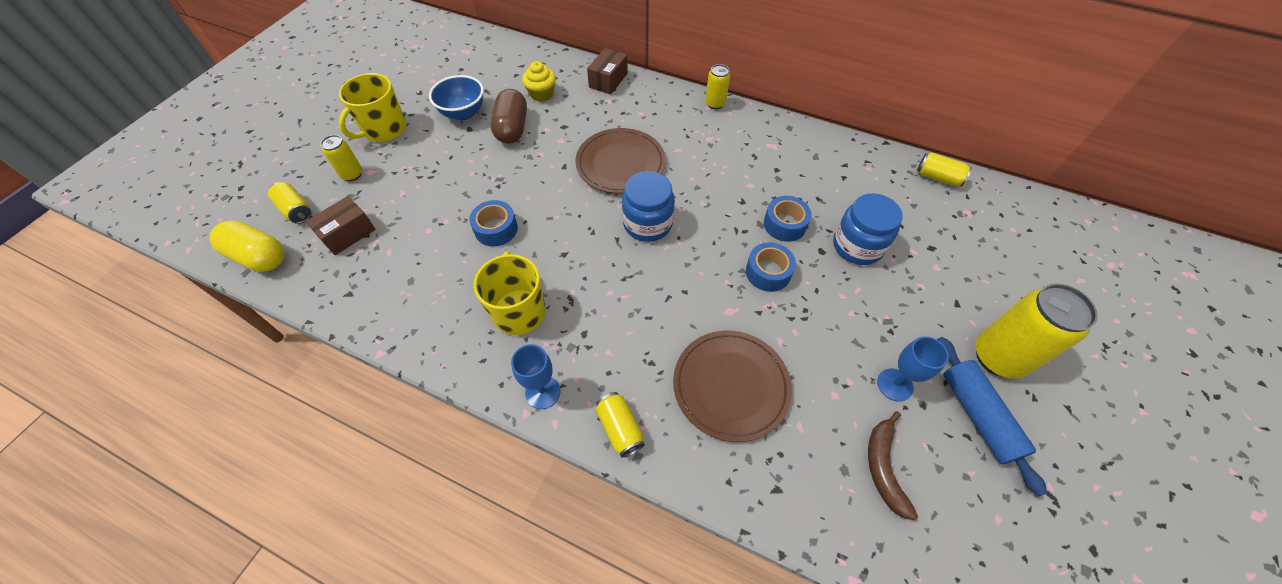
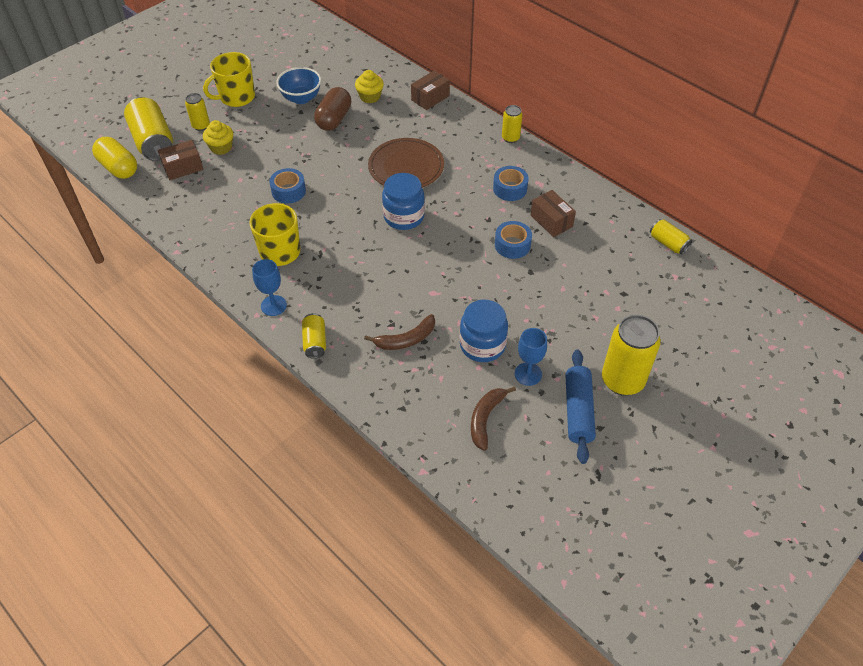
camera: 20 degrees right, 5 degrees down
(296, 210) = (153, 142): yellow can -> yellow can, size x1.90
(388, 195) = (221, 147): none -> yellow cupcake
(731, 386) = (406, 339): brown plate -> brown banana
(768, 272) = (478, 275): blue tape -> blue tape (510, 189)
(809, 184) = (551, 221): none -> brown box
(857, 246) = (562, 276): blue jar -> blue jar (482, 345)

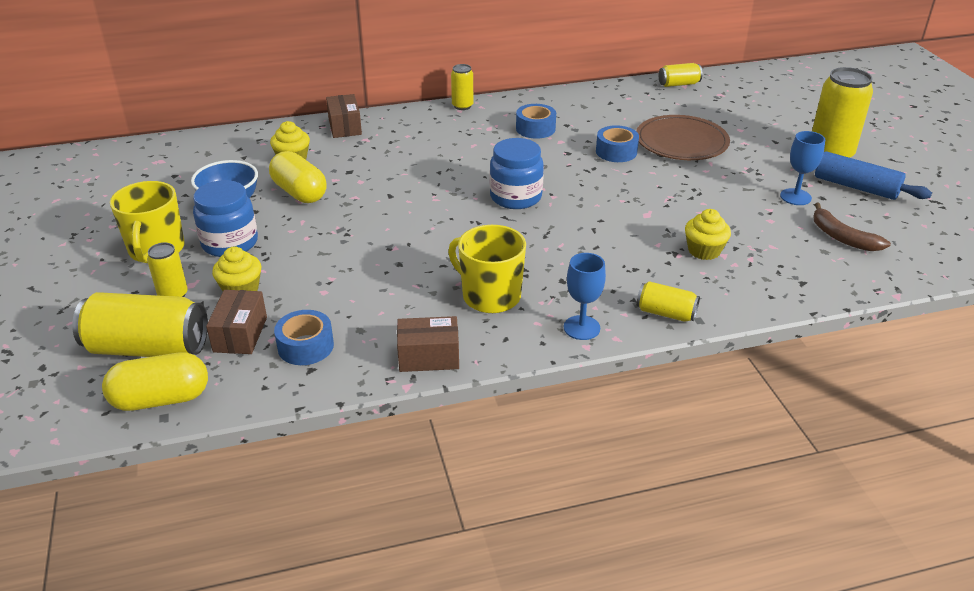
camera: 60 degrees left, 15 degrees down
(288, 191) = (389, 260): blue tape -> blue tape (305, 346)
(334, 119) = (299, 192): brown capsule -> yellow capsule
(406, 167) = (438, 172): brown plate -> brown plate (681, 142)
(406, 339) = (704, 251): brown banana -> yellow cupcake
(482, 345) = (742, 209): blue jar -> blue jar (230, 243)
(551, 221) = (601, 123): brown box -> brown box (428, 357)

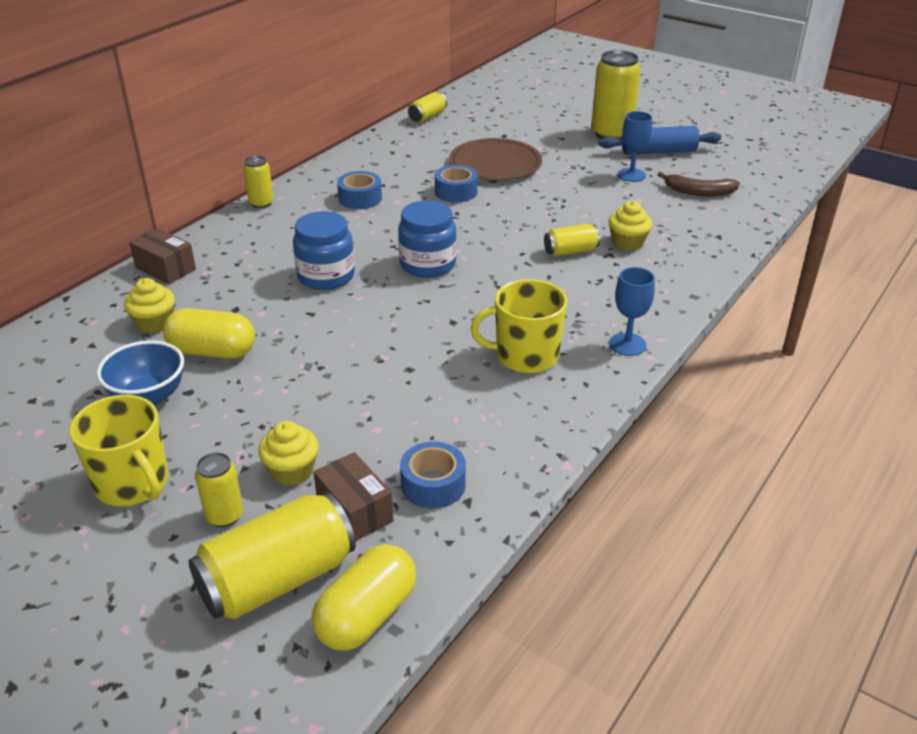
camera: 40 degrees left, 0 degrees up
(230, 243) = (210, 434): blue jar -> blue jar (326, 276)
(428, 357) = (549, 432): brown box -> none
(666, 313) = (667, 302): yellow can -> yellow can (570, 251)

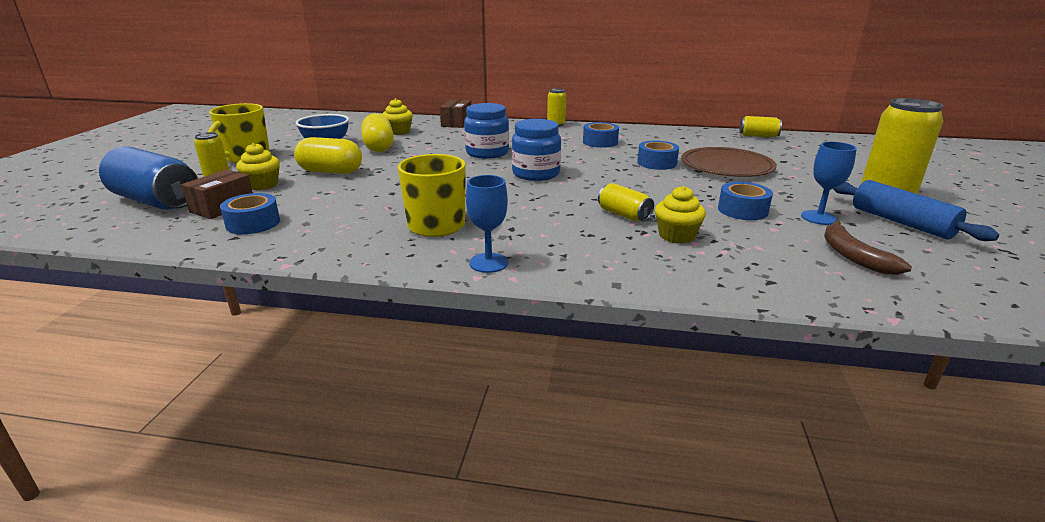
camera: 65 degrees right, 10 degrees down
(277, 580) = (156, 201): yellow can -> blue can
(367, 615) = (114, 229): yellow capsule -> yellow capsule (331, 172)
(597, 197) = (742, 210): none -> blue tape

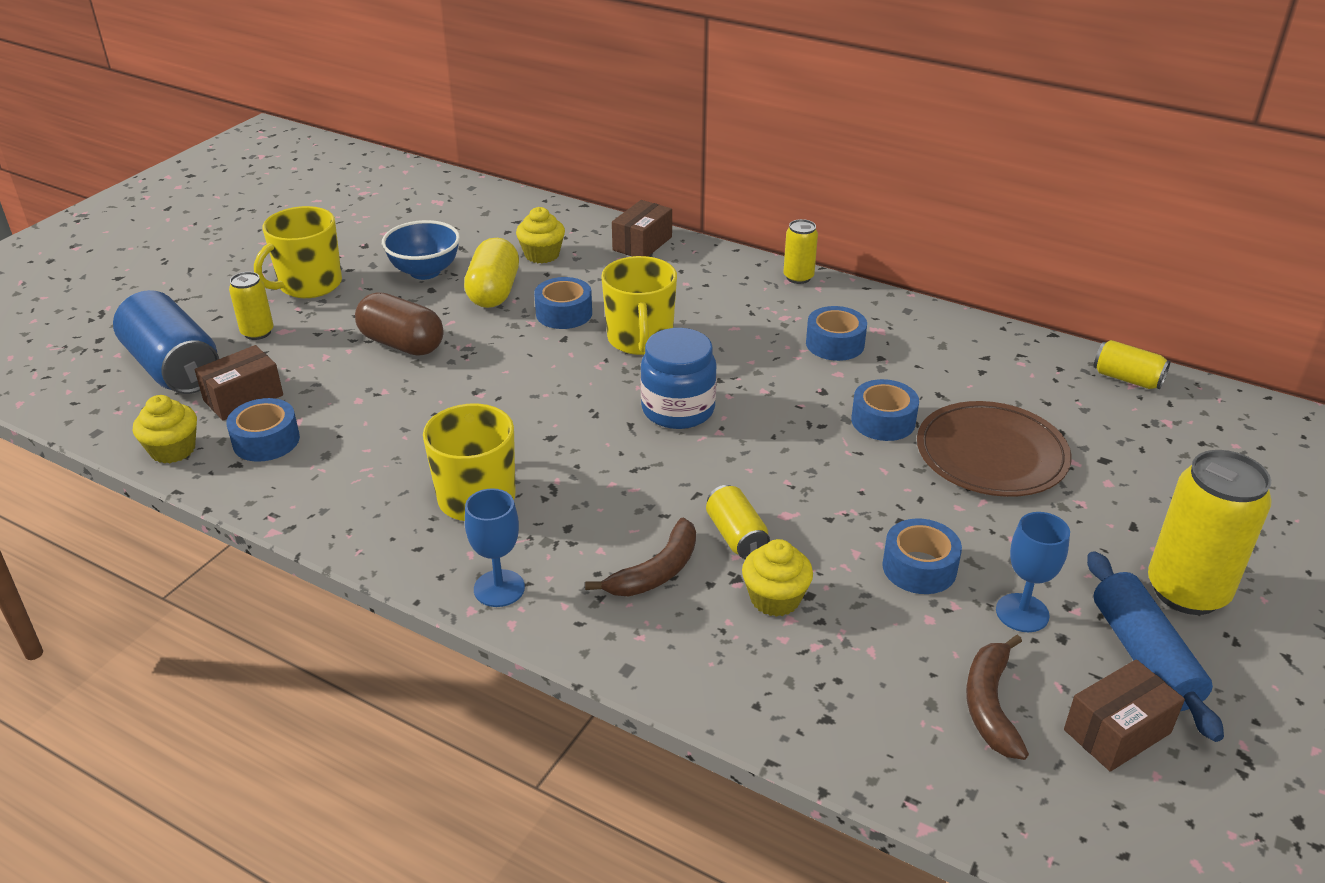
camera: 20 degrees right, 10 degrees up
(263, 185) = (306, 358): yellow cupcake -> yellow cupcake (173, 450)
(331, 172) = (402, 344): yellow capsule -> brown capsule
(431, 149) = (564, 313): none -> blue tape
(487, 153) = (640, 339): blue jar -> yellow mug
(590, 237) = (656, 572): none -> brown banana
(932, 253) = (1117, 731): none -> brown box

